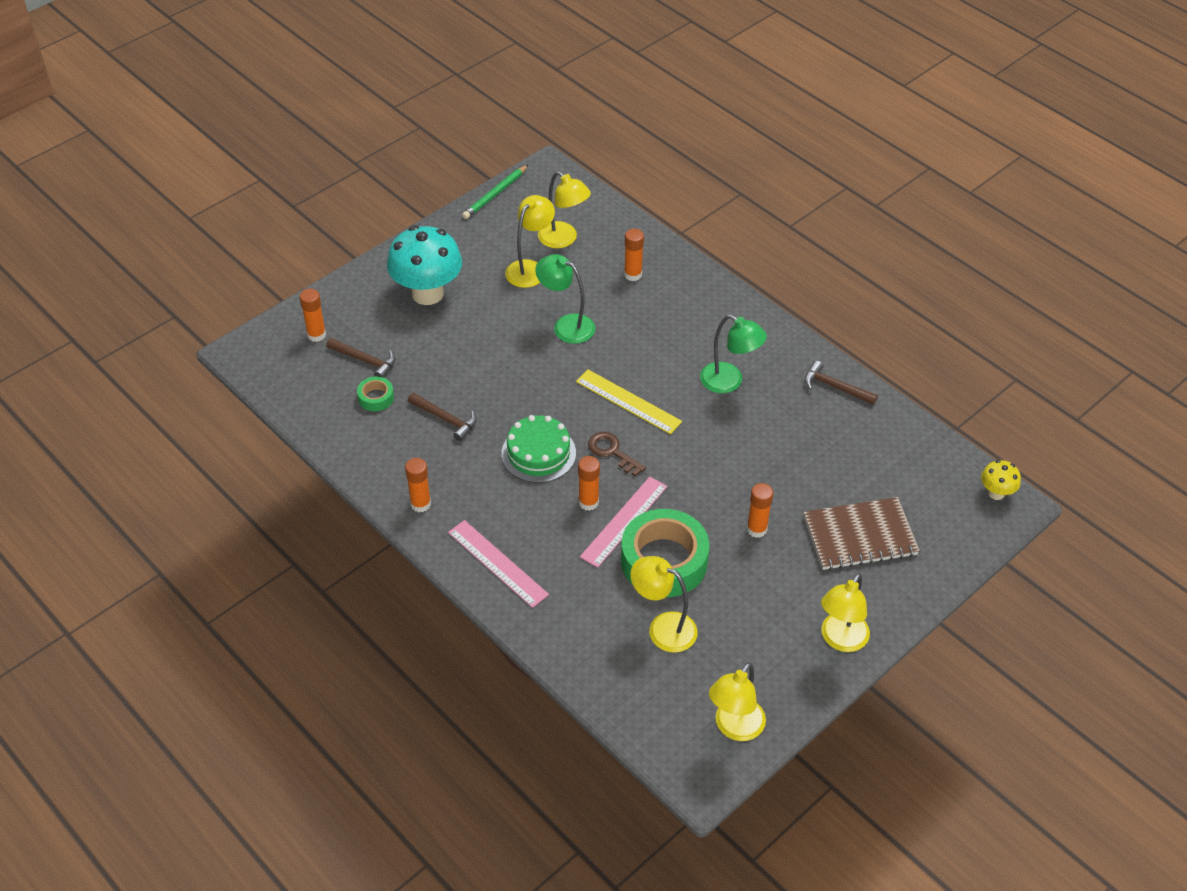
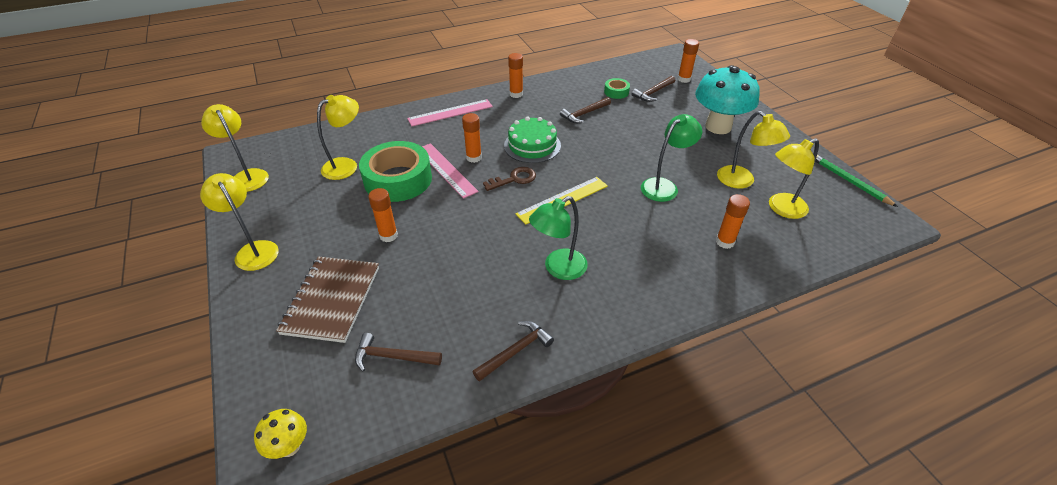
camera: 110 degrees right, 5 degrees down
(888, 464) = (393, 357): none -> brown hammer

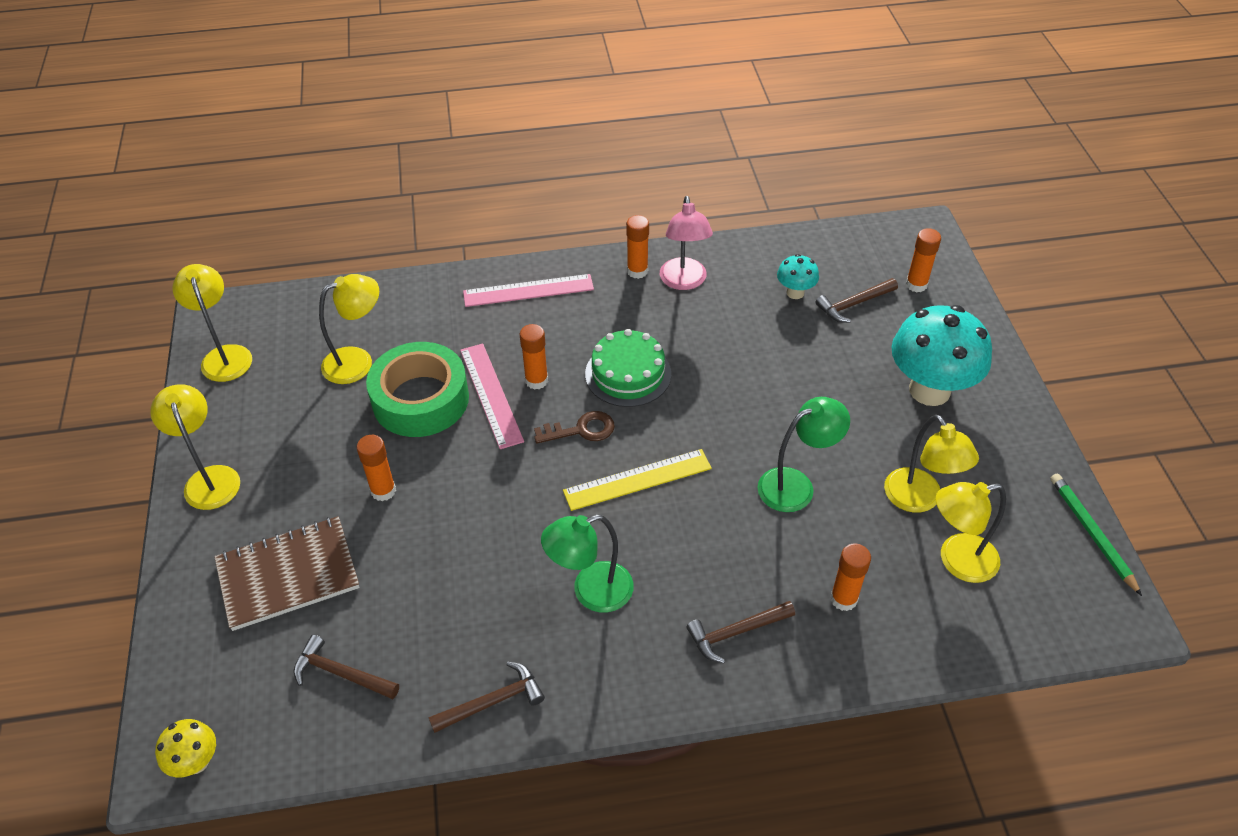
camera: 15 degrees right, 5 degrees up
(331, 300) = (288, 575): brown notebook -> brown notebook turned 45 degrees clockwise
(547, 95) = (684, 282): none -> pink lamp
(584, 114) = (728, 328): brown hammer -> brown hammer (735, 632)
(616, 92) = (795, 293): green tape -> turquoise mushroom

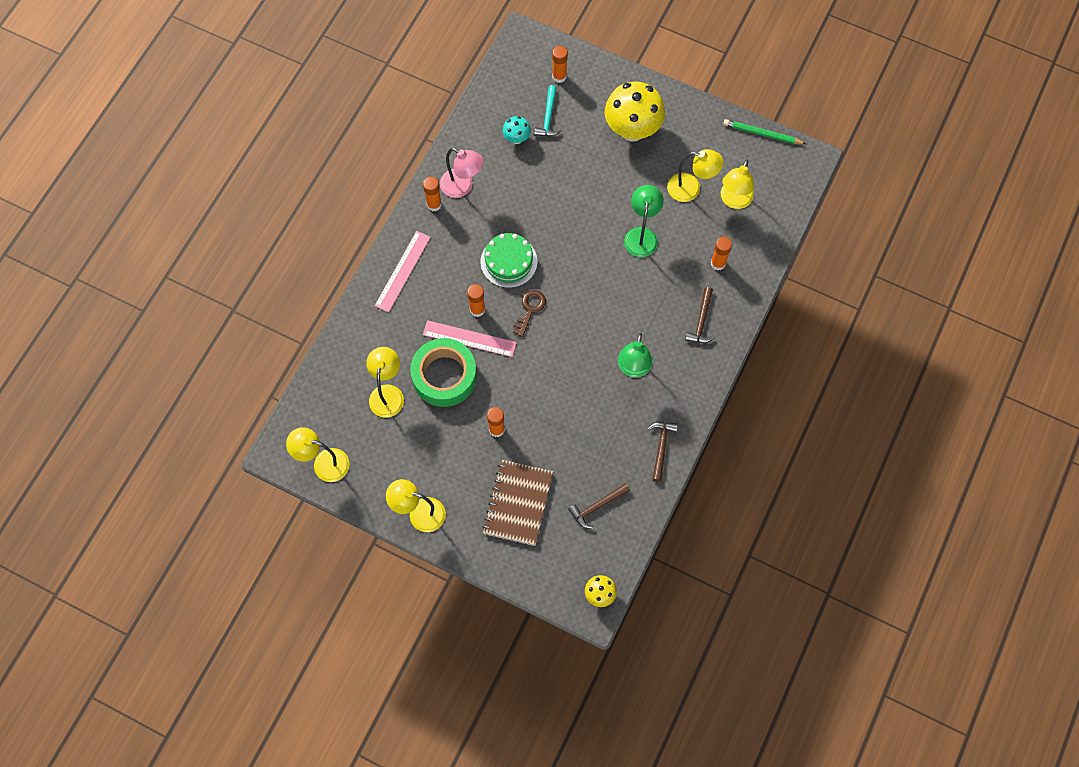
camera: 55 degrees left, 20 degrees up
(637, 479) = (583, 304): yellow ruler -> none
(853, 304) = (548, 117): brown hammer -> turquoise hammer
(929, 390) = (632, 130): turquoise mushroom -> yellow mushroom

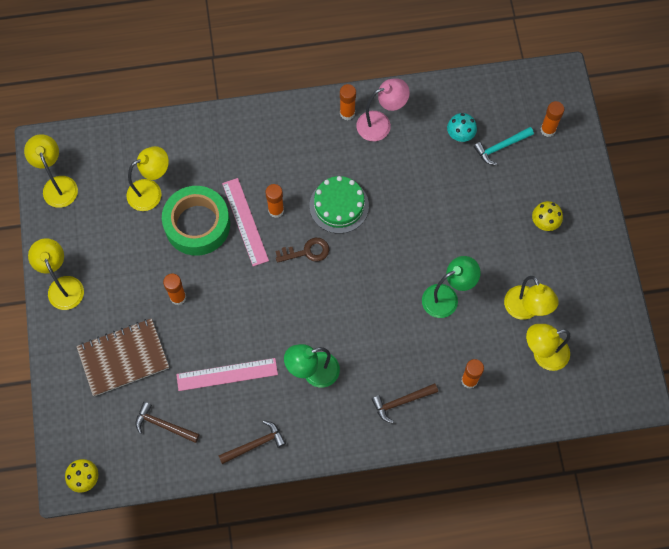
camera: 55 degrees right, 0 degrees up
(402, 271) = (268, 130): pink ruler -> pink ruler (227, 374)
(462, 187) = (381, 124): pink lamp -> pink lamp turned 105 degrees counterclockwise
(632, 130) = (544, 223): yellow mushroom -> yellow mushroom, size x0.47
(762, 134) = (631, 336): green pencil -> none

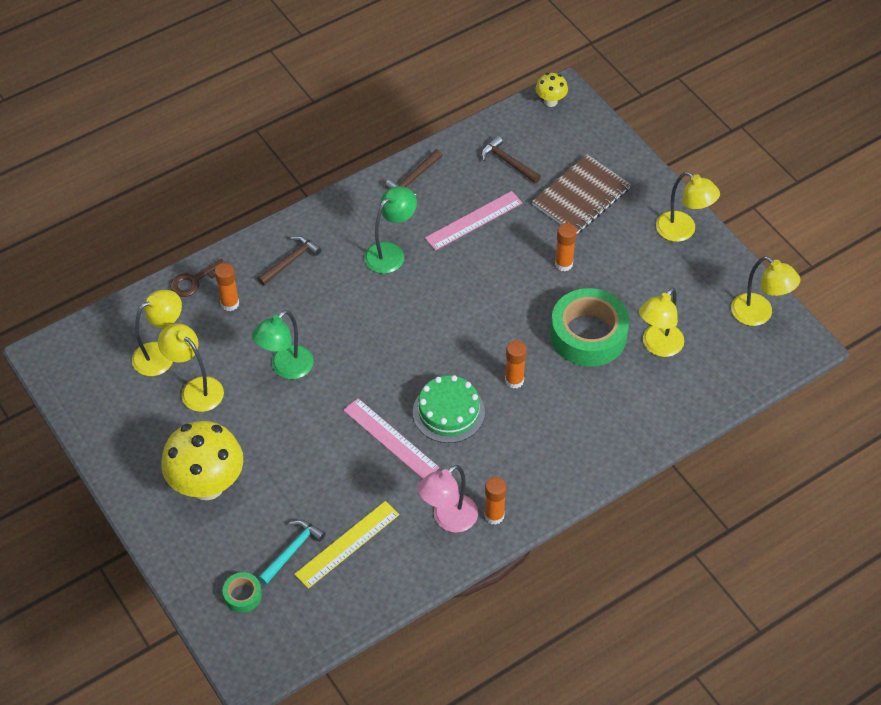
camera: 155 degrees right, 15 degrees down
(163, 425) = (508, 162): brown hammer -> brown hammer turned 135 degrees counterclockwise
(245, 221) = (540, 357): pink ruler -> pink ruler (390, 439)
(306, 251) = (458, 354): brown key -> brown key (194, 281)
(460, 135) = (347, 544): turquoise mushroom -> yellow ruler
(544, 223) = (207, 485): yellow mushroom -> yellow mushroom, size x2.12
(548, 130) = (242, 595): orange glue stick -> green tape

